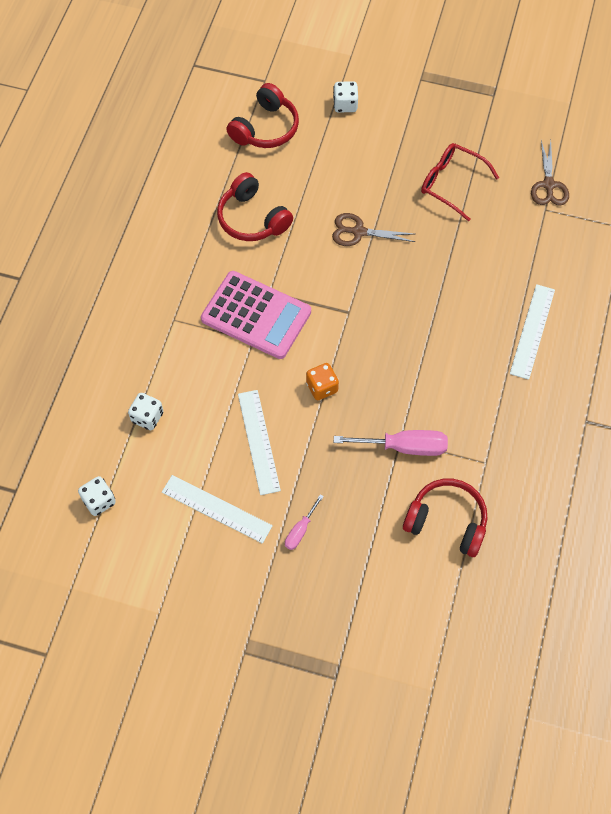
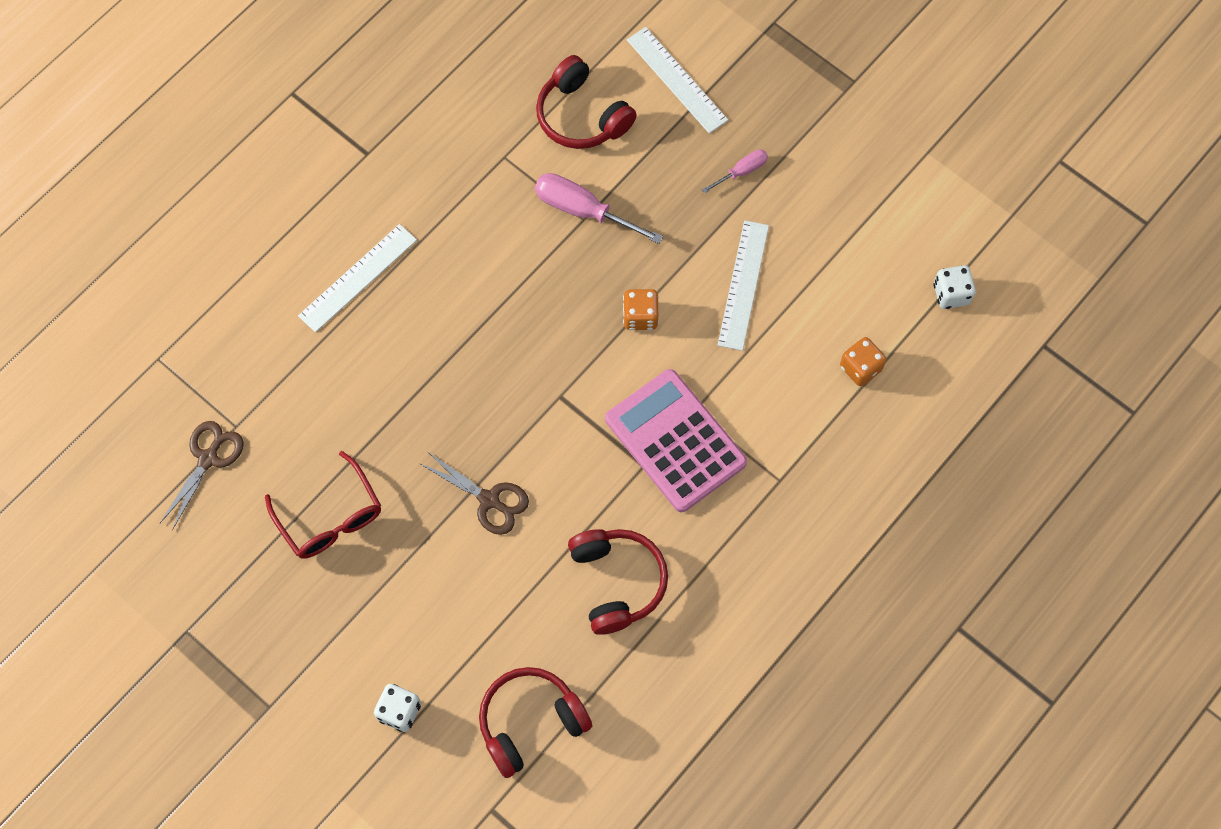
camera: 155 degrees left, 5 degrees up
(147, 417) = (860, 368): white dice -> orange dice
(216, 508) = (823, 231): white ruler -> white ruler (676, 80)

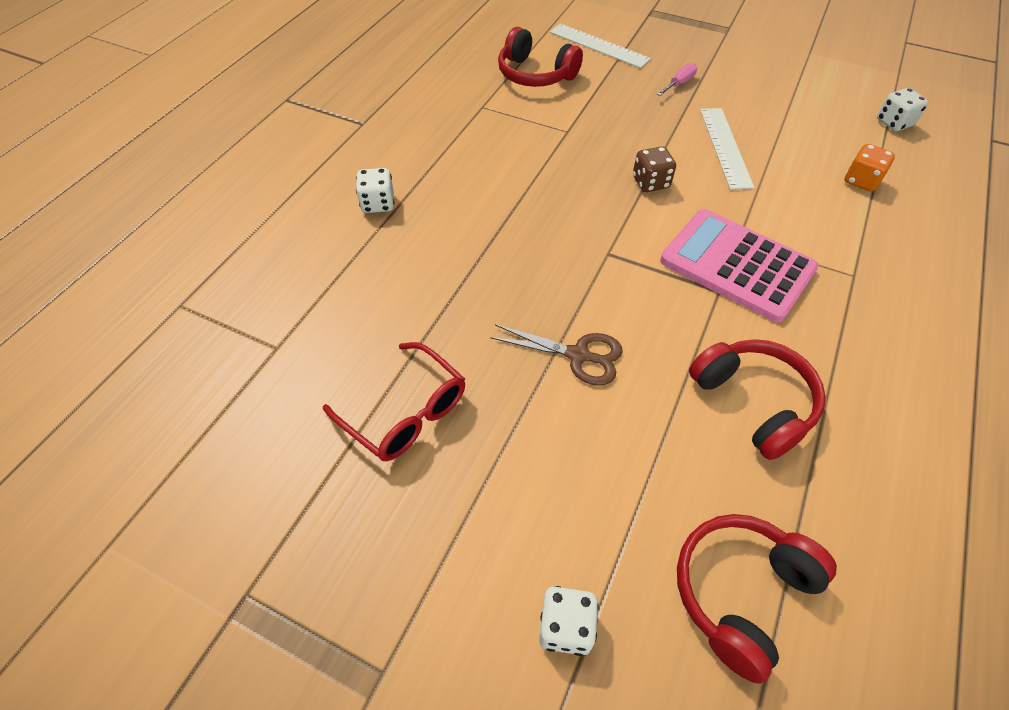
camera: 15 degrees left, 15 degrees down
(208, 458) = (248, 385): brown scissors -> none
(358, 278) = (378, 204): white ruler -> white dice
(583, 210) = (564, 126): pink screwdriver -> none
(640, 316) = (650, 183): orange dice -> brown dice

